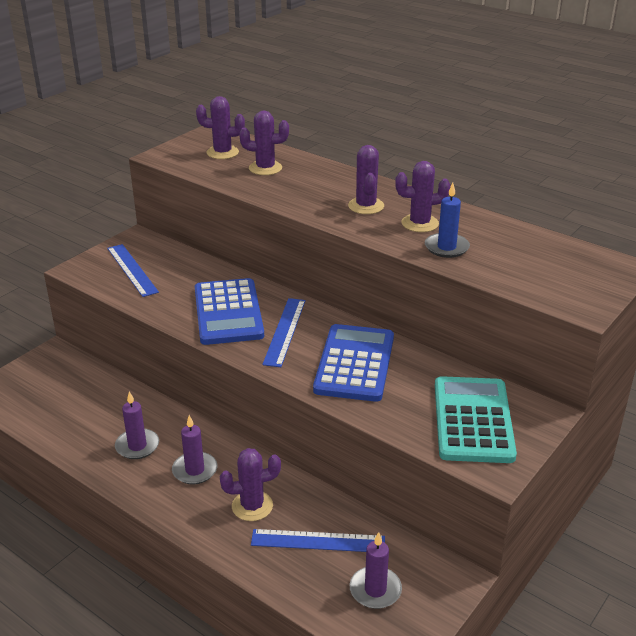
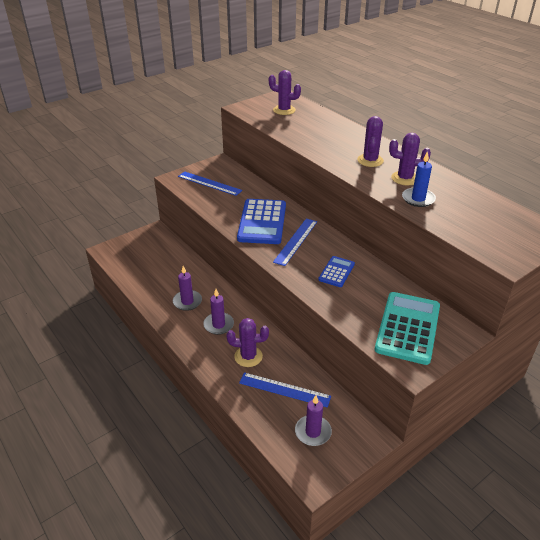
camera: 15 degrees right, 5 degrees up
(132, 269) = (209, 183): blue ruler -> blue ruler turned 45 degrees counterclockwise
(265, 168) = (309, 124): purple cactus -> none
(354, 363) = (336, 272): blue calculator -> blue calculator, size x0.52

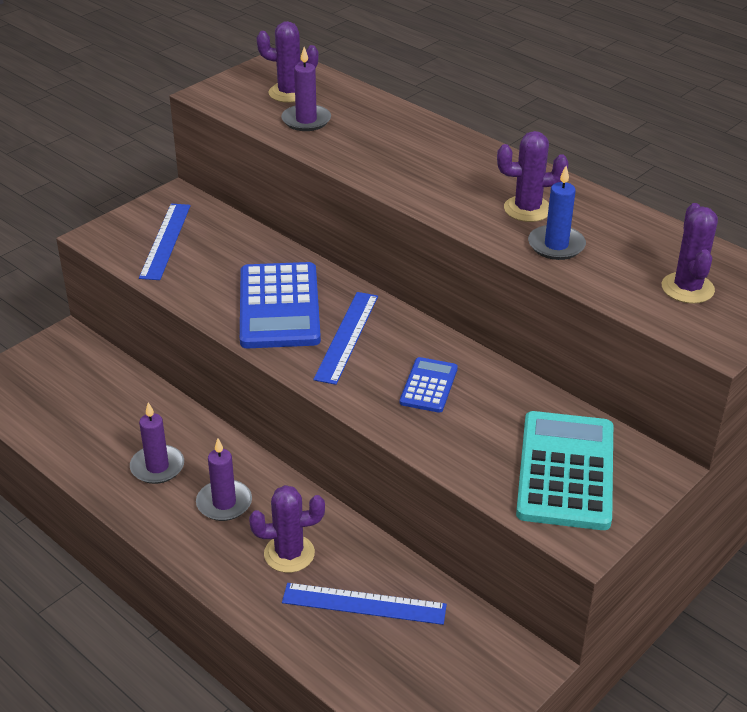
camera: 10 degrees left, 0 degrees up
(209, 183) = (165, 241): blue ruler -> blue ruler turned 75 degrees clockwise
(313, 432) = (426, 670): purple candle -> purple candle (306, 120)
(370, 160) = (462, 180): purple cactus -> purple cactus (687, 288)

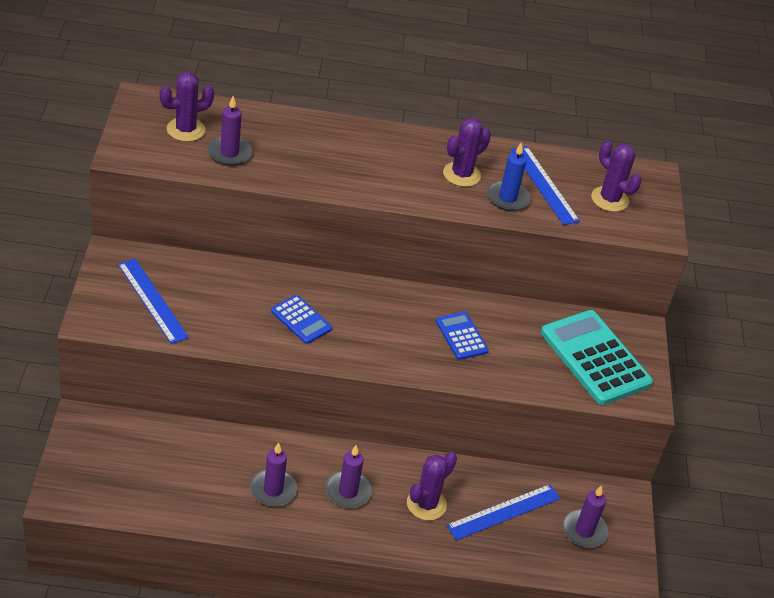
camera: 45 degrees left, 5 degrees up
(279, 307) = (301, 320): blue calculator -> blue calculator, size x0.52
(347, 336) = (372, 323): blue ruler -> blue ruler (544, 185)
(437, 672) = (584, 531): none -> purple candle

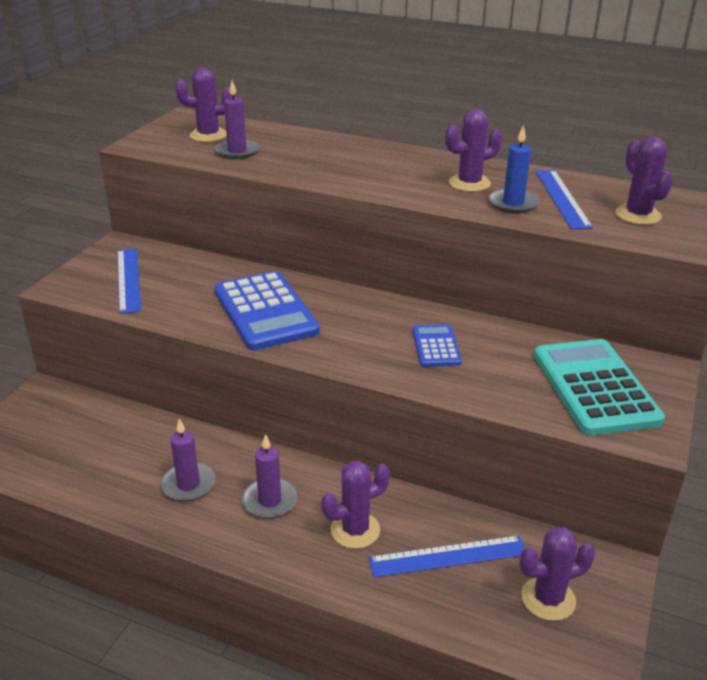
camera: 25 degrees right, 10 degrees down
(301, 320) = (265, 311): blue calculator -> blue calculator, size x1.91
(584, 531) = (548, 599): purple candle -> purple cactus

